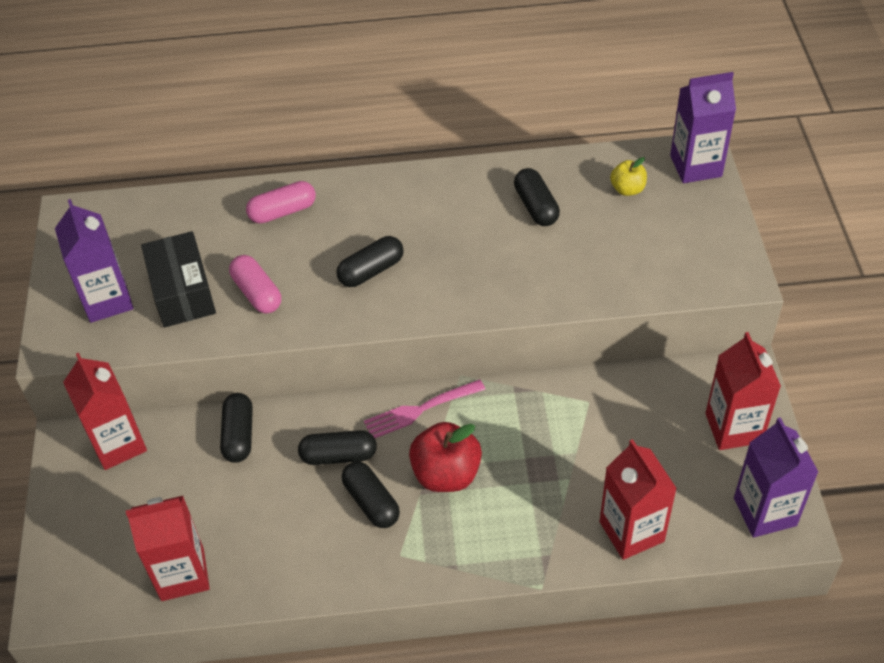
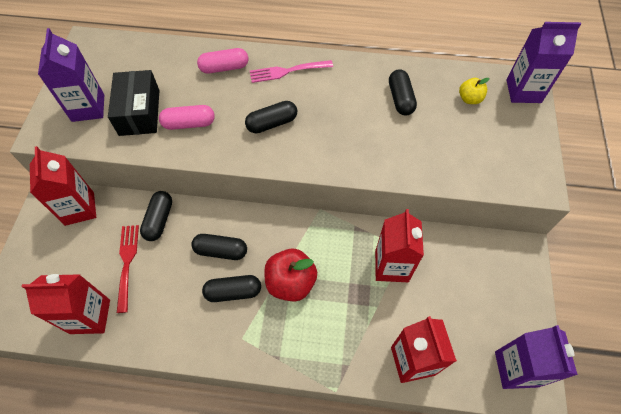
camera: 10 degrees right, 10 degrees up
(212, 499) = (127, 264): none -> red fork
(257, 293) = (189, 123): pink capsule -> pink capsule turned 75 degrees counterclockwise
(371, 502) = (233, 292): black capsule -> black capsule turned 75 degrees counterclockwise
(421, 409) = (286, 228): pink fork -> pink fork (288, 71)
(733, 428) = (506, 294): red carton -> red carton (391, 266)

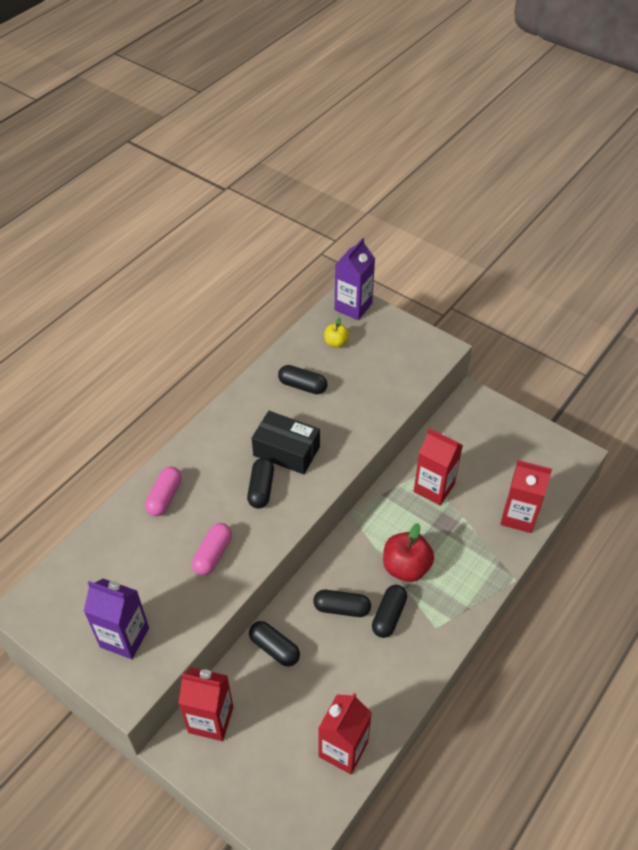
camera: 60 degrees left, 10 degrees down
(127, 264) = (306, 695): red fork -> none
(139, 112) = (166, 592): black box -> black box (286, 451)
(221, 251) = (342, 608): black capsule -> black capsule turned 60 degrees clockwise
(288, 71) = (209, 449): pink fork -> none
(516, 369) = (557, 456): purple carton -> none

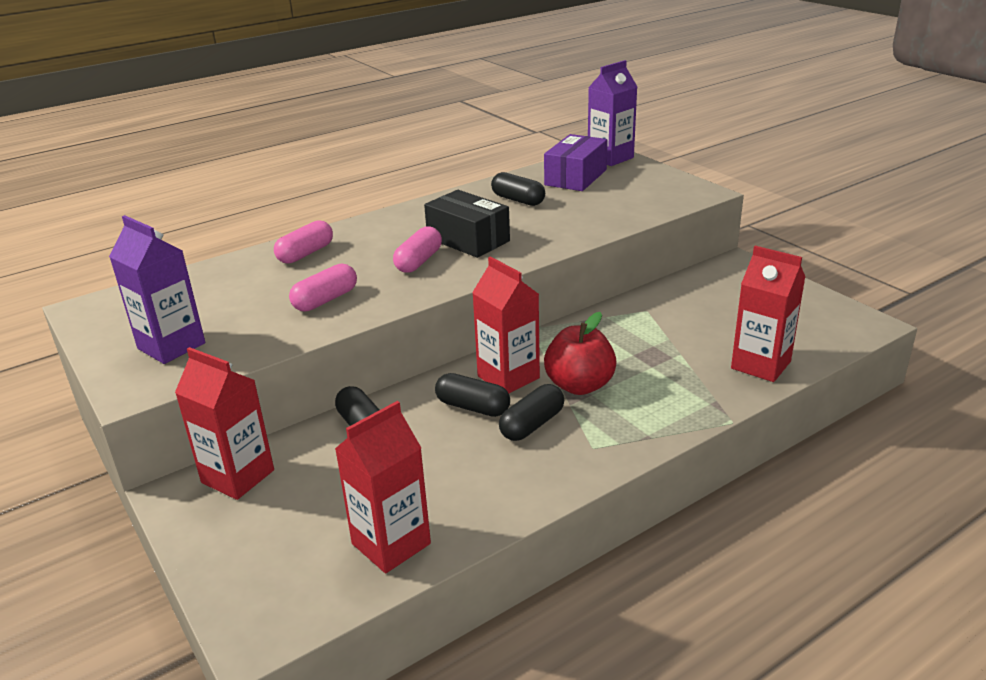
camera: 20 degrees right, 20 degrees down
(261, 489) = (419, 261): black capsule -> pink capsule
(336, 343) = (576, 177): yellow apple -> purple box
(434, 488) = (652, 325): red carton -> red carton (508, 377)

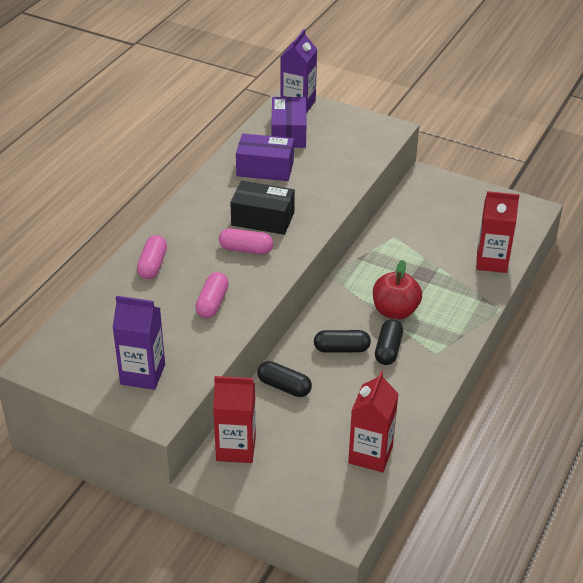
camera: 30 degrees left, 10 degrees up
(419, 261) = (246, 249): pink capsule -> pink capsule turned 75 degrees counterclockwise
(508, 377) = (345, 319): red carton -> none
(518, 200) = (265, 168): black capsule -> purple box

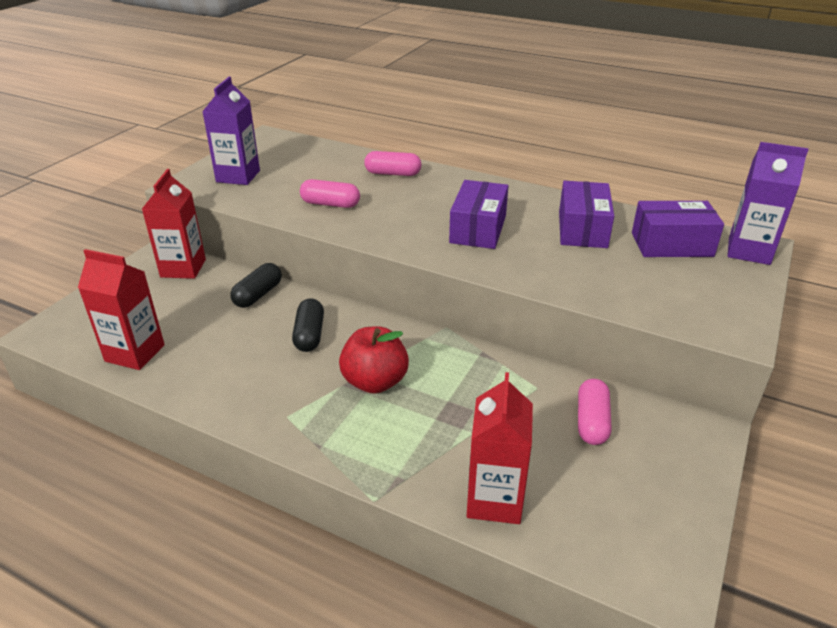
camera: 90 degrees right, 5 degrees down
(246, 249) = (419, 220): pink capsule -> pink capsule (592, 422)
(262, 219) = (478, 229): black box -> purple box
(388, 349) = (302, 373): black capsule -> none

